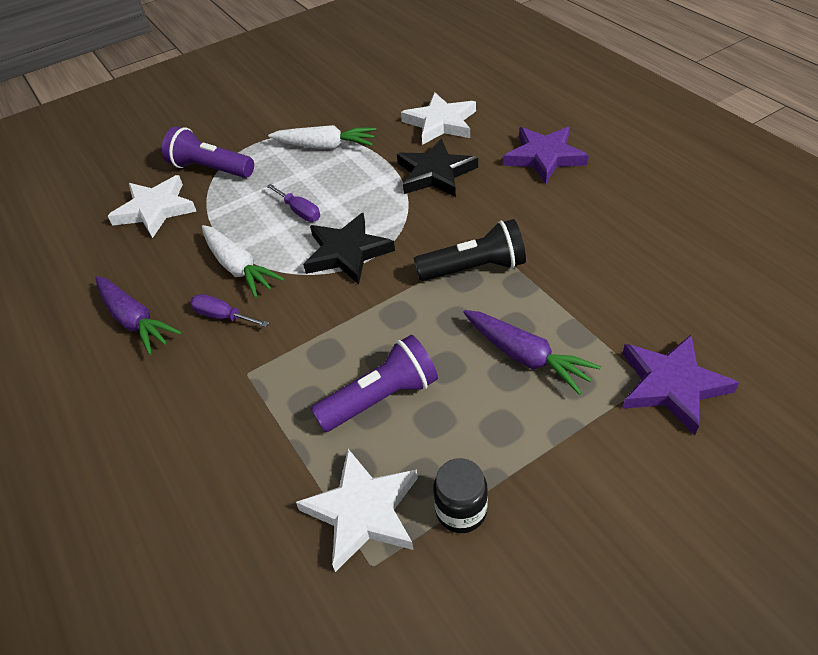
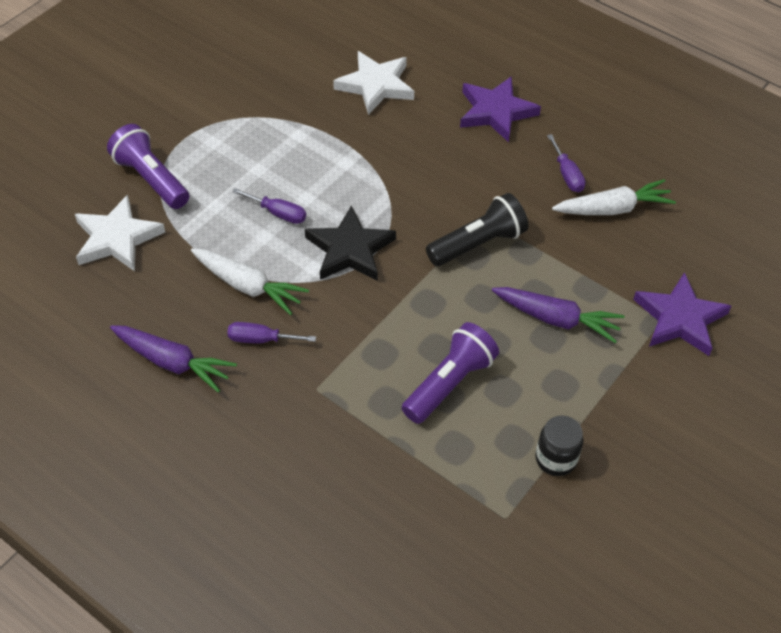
camera: 25 degrees left, 5 degrees up
(210, 169) = (151, 179): purple flashlight -> purple flashlight turned 45 degrees clockwise
(325, 146) = (265, 132): white carrot -> white carrot (613, 209)
(363, 511) = (479, 480): white star -> none
(435, 173) = (396, 147): black star -> none
(594, 220) = (567, 174): none -> purple screwdriver

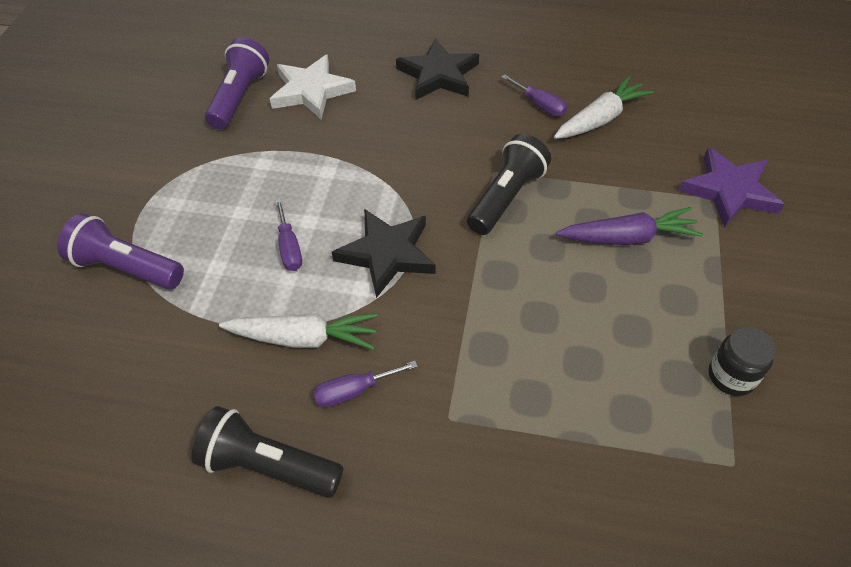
camera: 25 degrees left, 0 degrees up
(117, 238) = (121, 349): white star -> none
(172, 362) = (268, 466): purple carrot -> black flashlight
(278, 213) = (289, 248): purple screwdriver -> purple screwdriver turned 75 degrees clockwise
(449, 383) = (577, 347): purple flashlight -> purple flashlight (239, 97)
(496, 112) = (438, 75): purple star -> black star

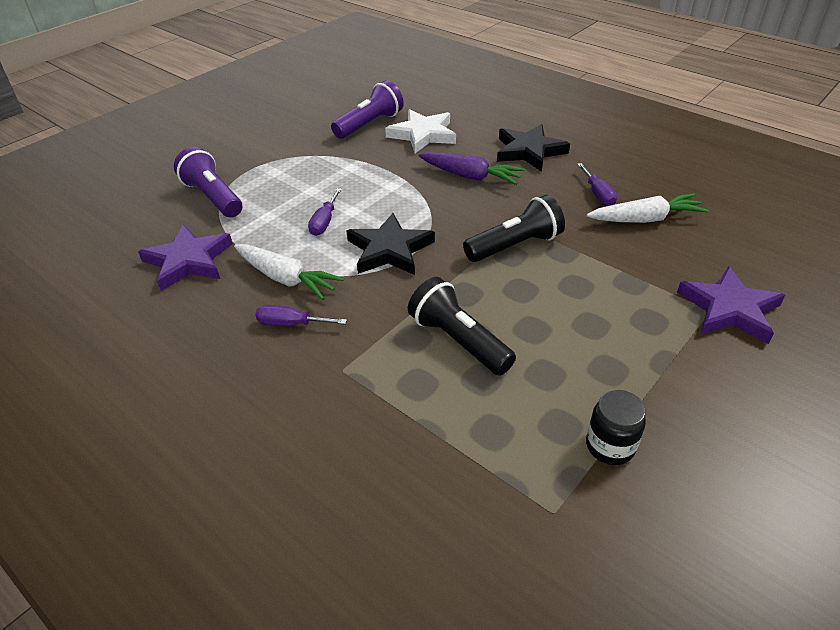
camera: 30 degrees right, 10 degrees down
(169, 366) = (188, 261): none -> purple star
(268, 466) = (196, 344): black flashlight -> black flashlight (458, 341)
(627, 238) = (598, 309): purple carrot -> purple carrot (470, 176)

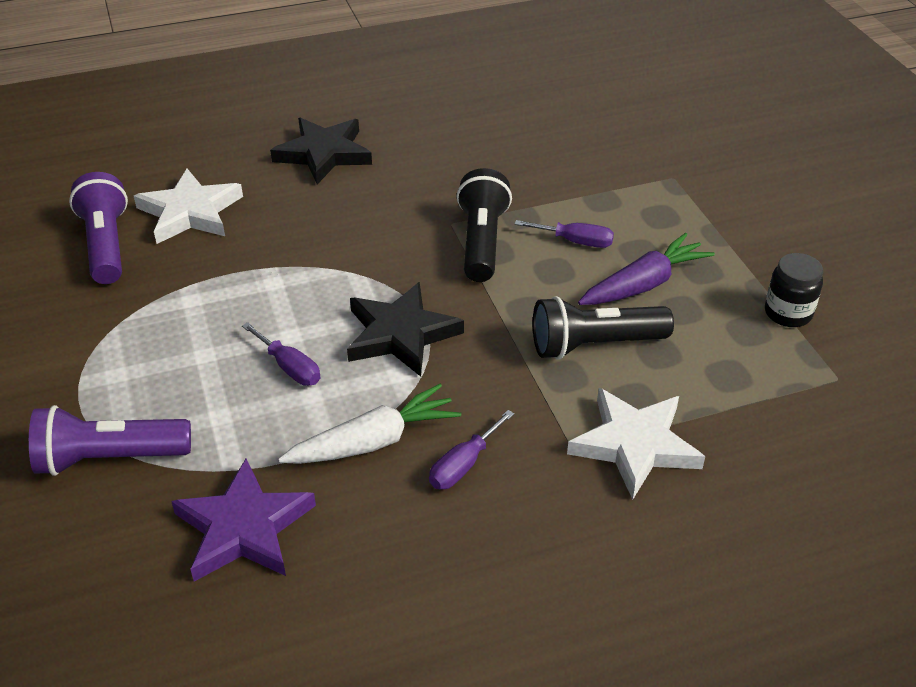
camera: 60 degrees left, 0 degrees up
(369, 402) = (635, 445): none -> white star
(470, 176) = (324, 216): purple carrot -> purple carrot (644, 284)
(598, 194) = (451, 150): purple screwdriver -> purple screwdriver (575, 241)
(645, 219) = (520, 144): white carrot -> none
(729, 309) = (680, 167): purple star -> none

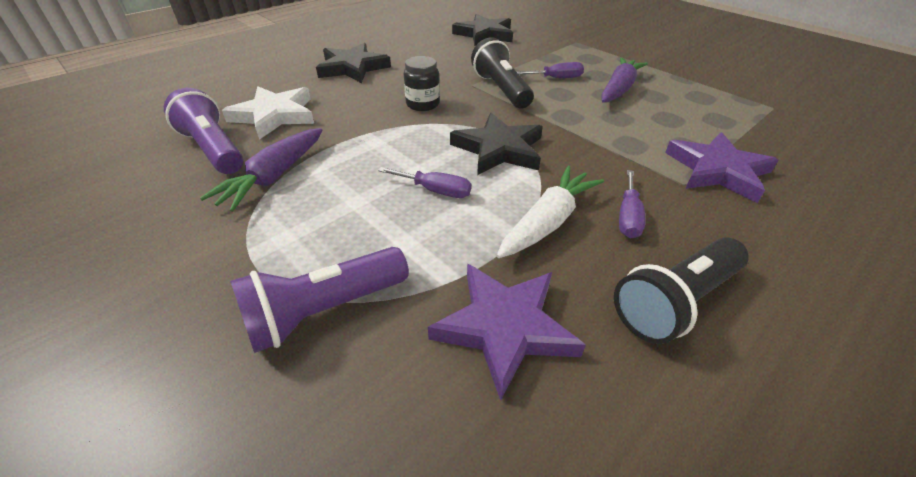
camera: 25 degrees left, 0 degrees up
(145, 299) = (274, 177): none -> purple carrot
(548, 129) = (484, 34): none -> black star
(594, 345) = (628, 124): black flashlight -> black flashlight (675, 302)
(635, 445) = (717, 171): white star -> purple star
(788, 313) = (708, 85): black jar -> black jar (422, 104)

